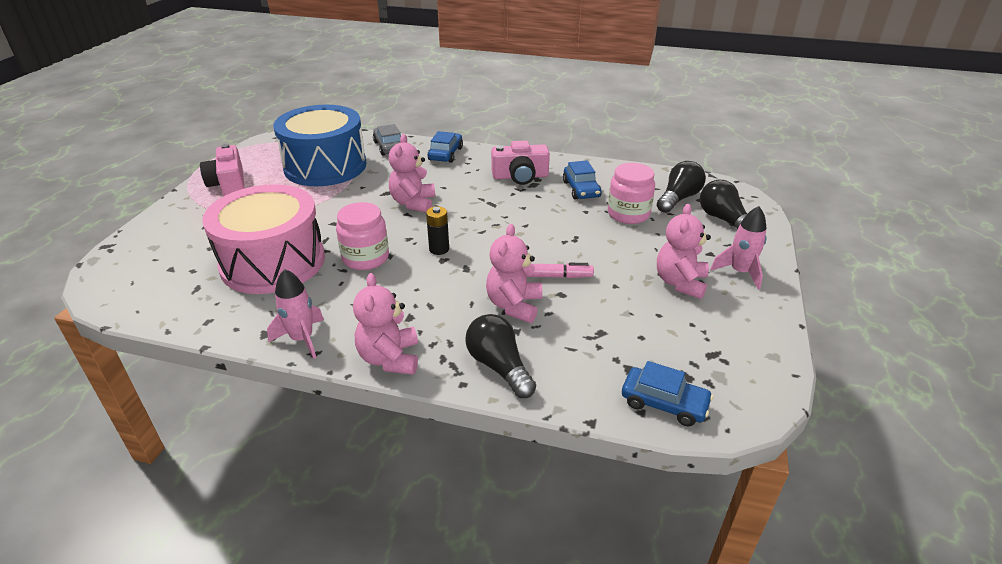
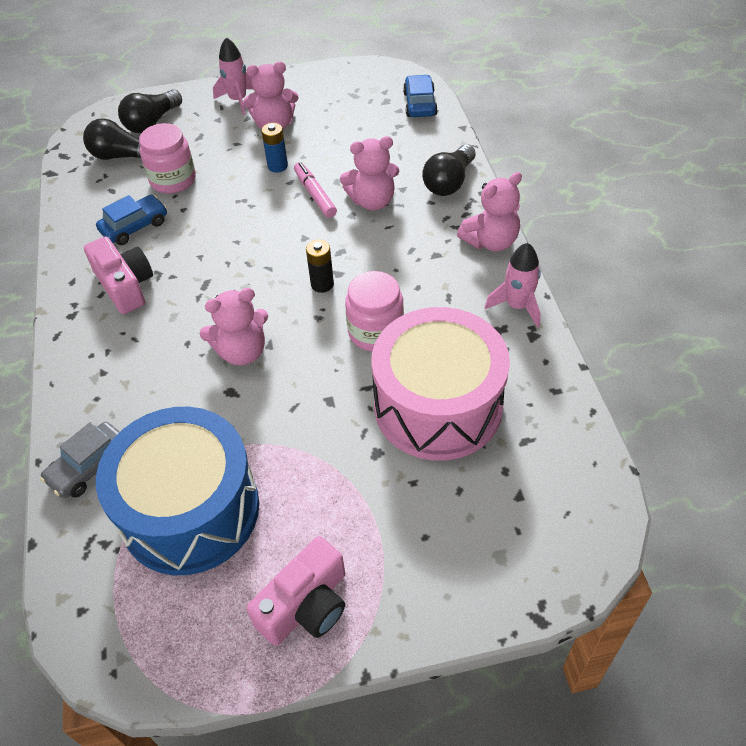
camera: 115 degrees left, 15 degrees up
(445, 154) = (88, 386): blue car -> none
(610, 267) = (277, 166): none -> blue battery

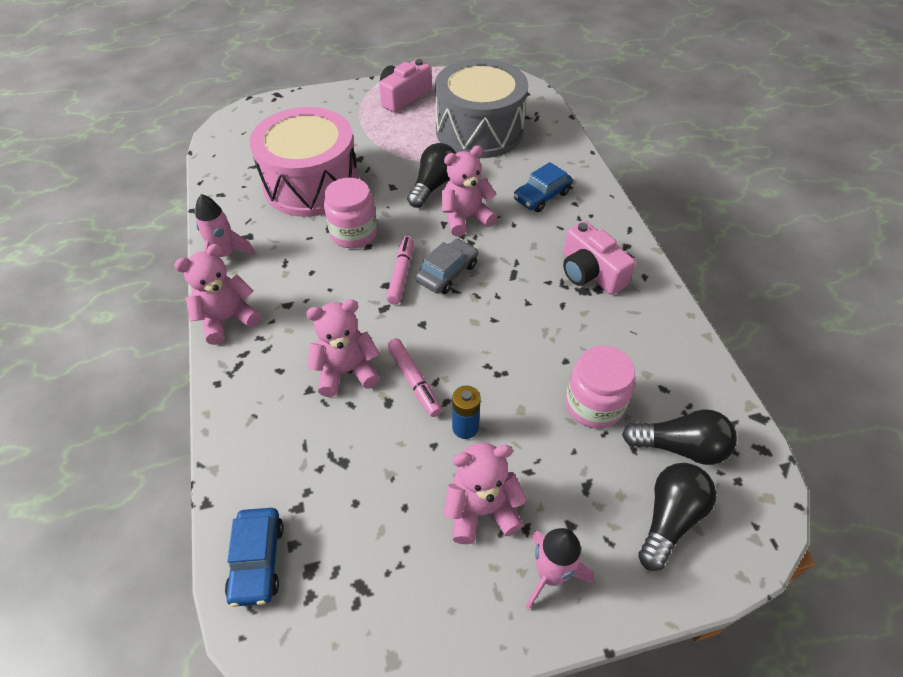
camera: 175 degrees right, 0 degrees up
(89, 466) = (555, 150): grey car -> grey car (447, 273)
(134, 226) = (611, 337): blue car -> blue car (542, 196)
(190, 510) = (479, 131): blue drum -> grey drum
(322, 284) = (401, 274): black battery -> pink marker
(449, 182) = (251, 399): black light bulb -> black light bulb (433, 186)

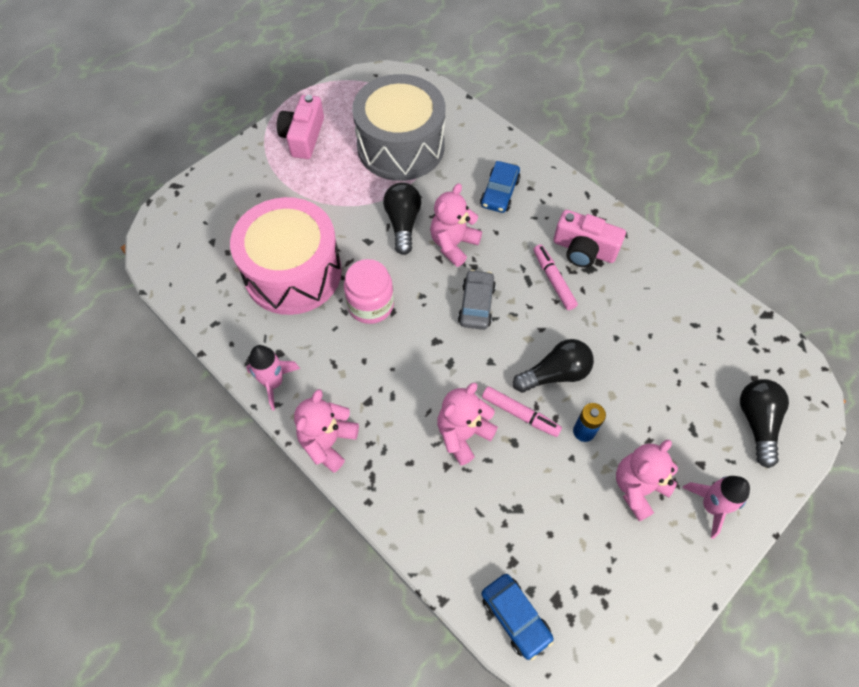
camera: 30 degrees left, 10 degrees up
(401, 274) = (440, 325): pink marker -> pink marker (553, 280)
(594, 405) = (658, 363): pink jar -> none
(680, 447) = (732, 365): black light bulb -> black light bulb (555, 374)

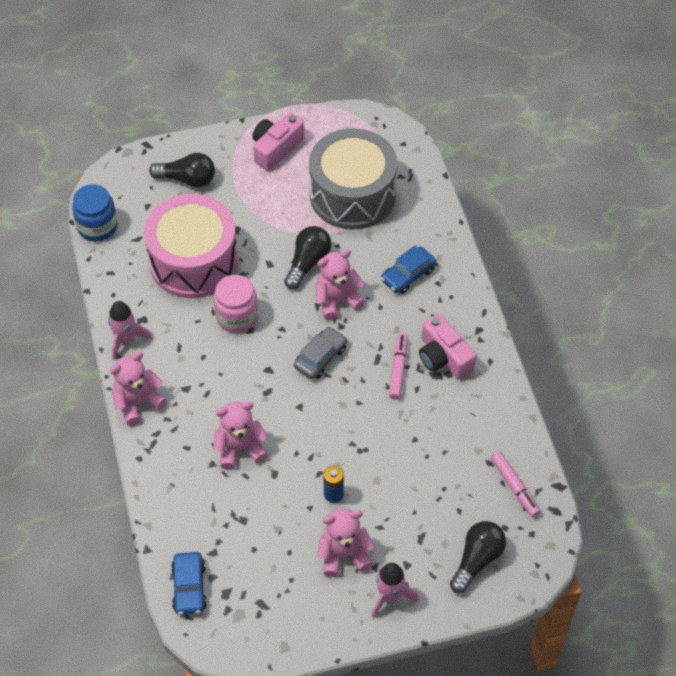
camera: 30 degrees right, 5 degrees down
(172, 284) = (97, 226): none -> blue jar
(520, 414) = (294, 456): pink marker -> pink marker (514, 486)
(555, 374) = (343, 441): black light bulb -> black light bulb (187, 179)

